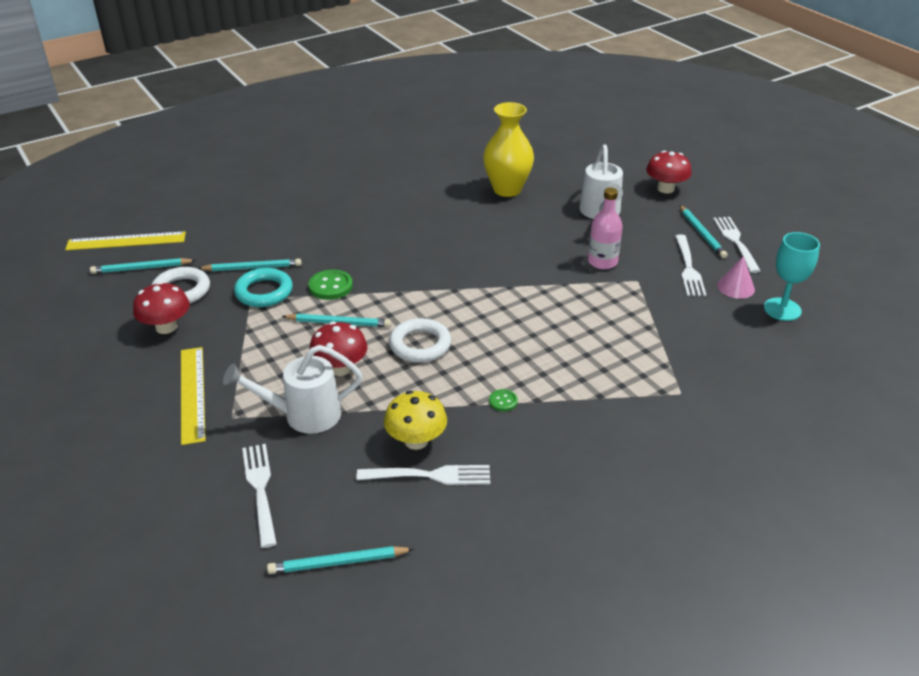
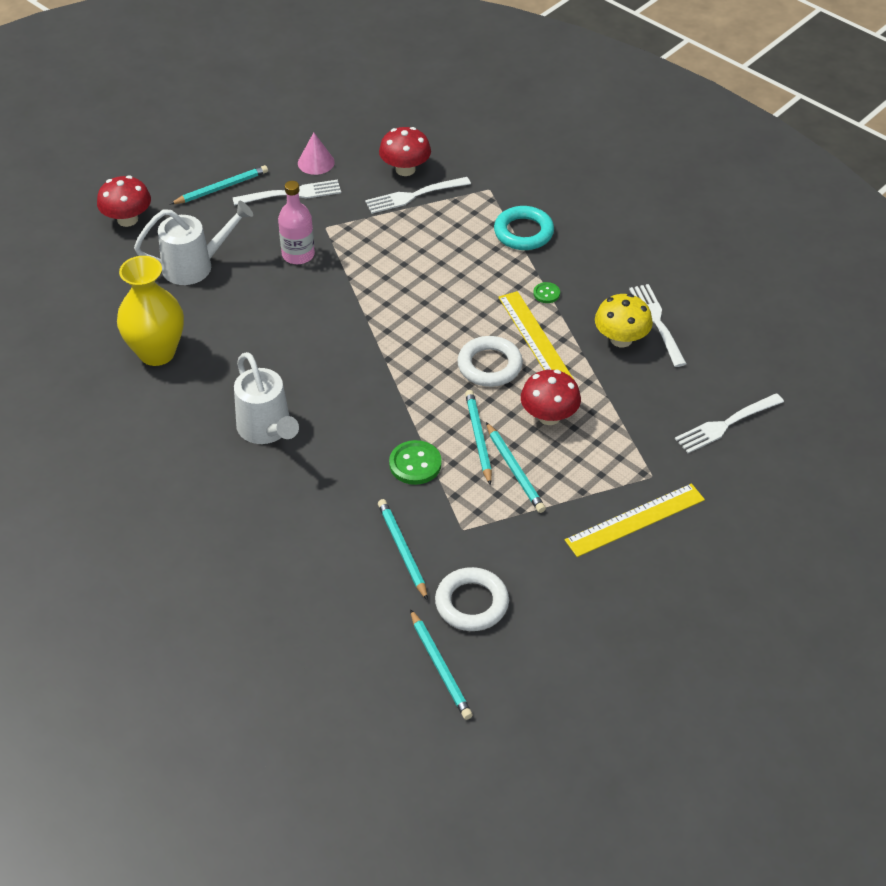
camera: 105 degrees left, 10 degrees up
(126, 241) = (384, 715): yellow ruler -> yellow ruler (535, 338)
(166, 327) = (543, 588): red mushroom -> red mushroom (405, 169)
(264, 292) = (446, 521): turquoise ring -> turquoise ring (523, 232)
(304, 415) = (625, 423): white watering can -> white watering can (267, 430)
(338, 562) = (770, 354): turquoise pencil -> turquoise pencil (514, 470)
(736, 242) = (232, 164): white fork -> white fork (414, 195)
(782, 309) = (343, 134): turquoise goblet -> none

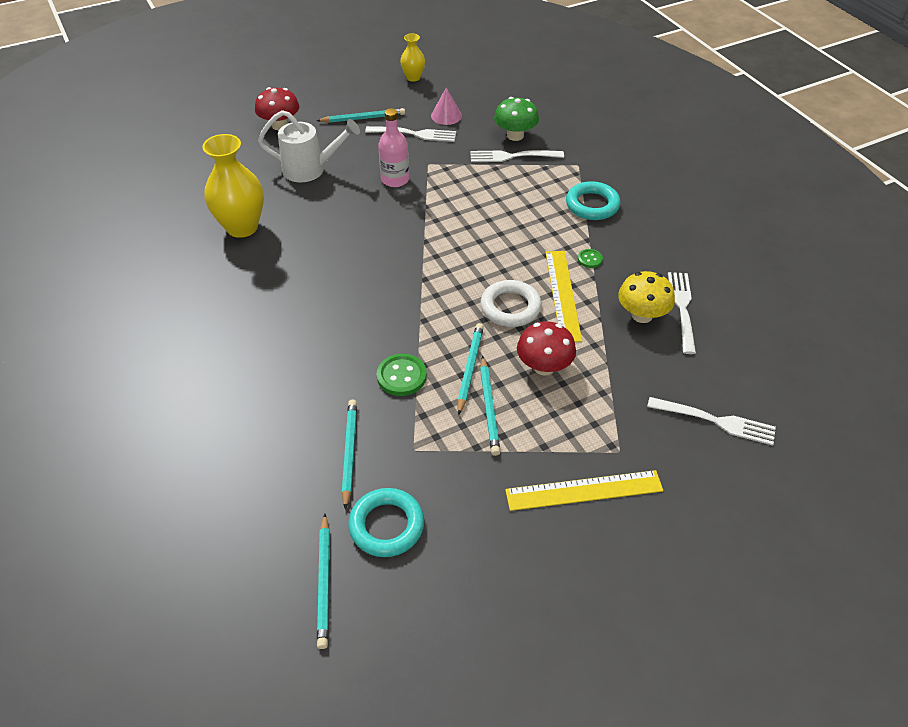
camera: 20 degrees right, 0 degrees up
(252, 121) = (413, 77): none -> yellow vase
(267, 430) = (292, 311): white watering can -> none
(405, 169) = (515, 135): red mushroom -> green mushroom
(471, 603) = (386, 525): white ring -> turquoise ring
(726, 424) = (715, 421): white fork -> white fork turned 150 degrees counterclockwise

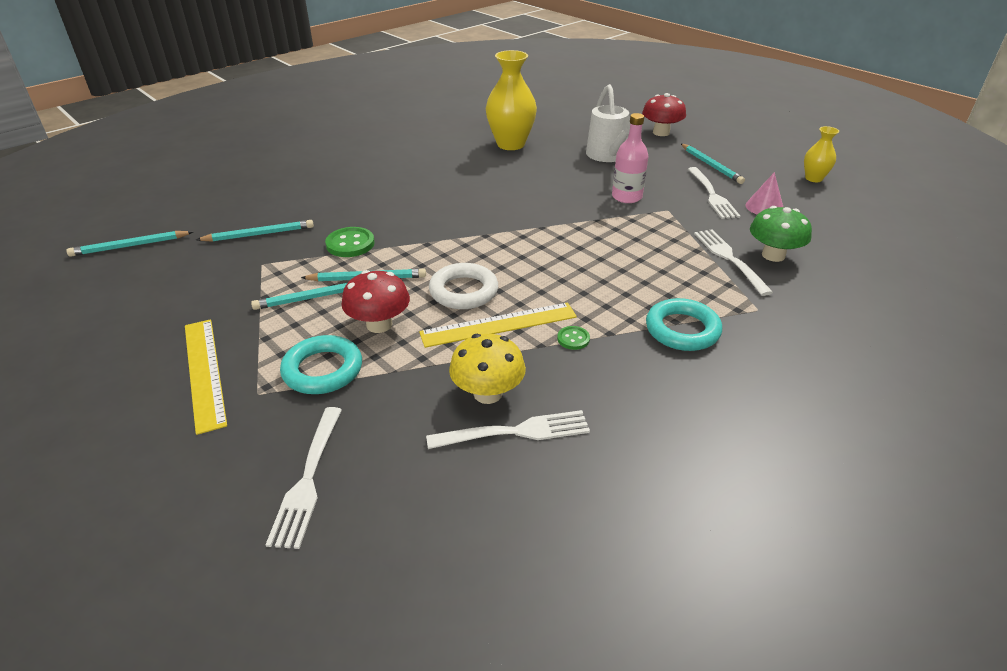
camera: 75 degrees right, 10 degrees down
(386, 525) = (179, 264): turquoise ring -> turquoise ring (323, 370)

